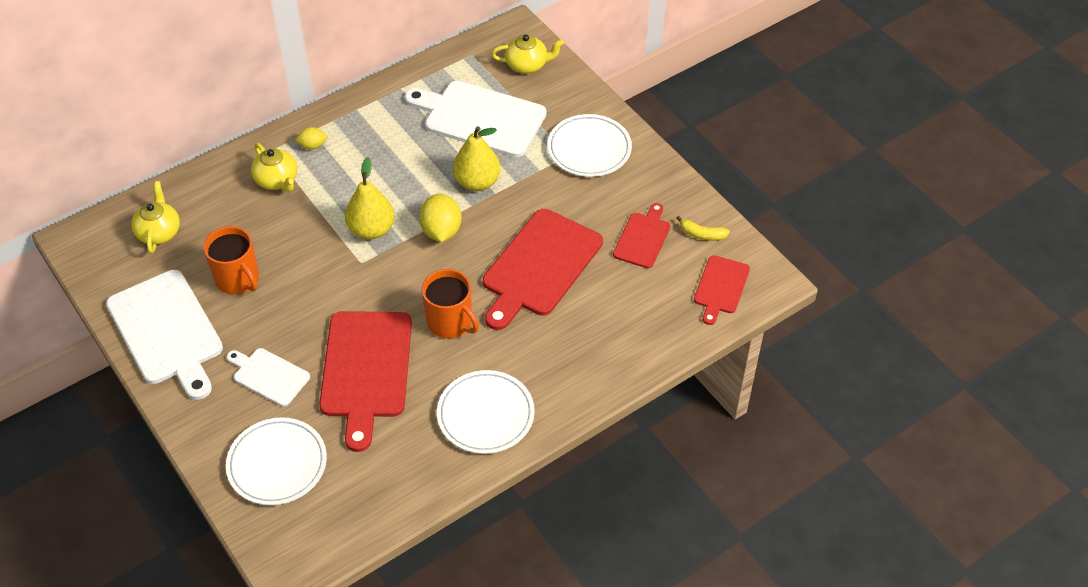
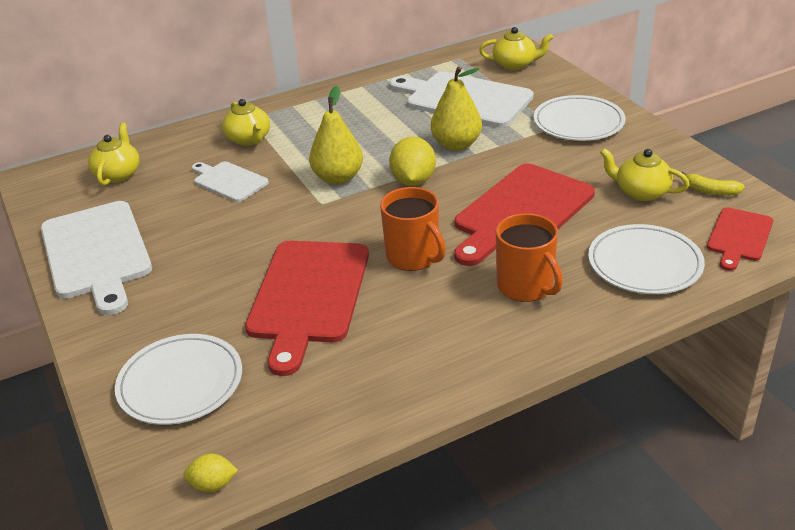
camera: 10 degrees right, 15 degrees down
(238, 279) = (186, 213): orange mug -> orange mug (526, 286)
(269, 376) = (195, 296): white cutting board -> white cutting board (228, 181)
(313, 146) = (291, 116): yellow lemon -> yellow lemon (213, 485)
(485, 414) = (446, 346): white plate -> white plate (644, 263)
(643, 238) = (641, 192): red cutting board -> yellow teapot

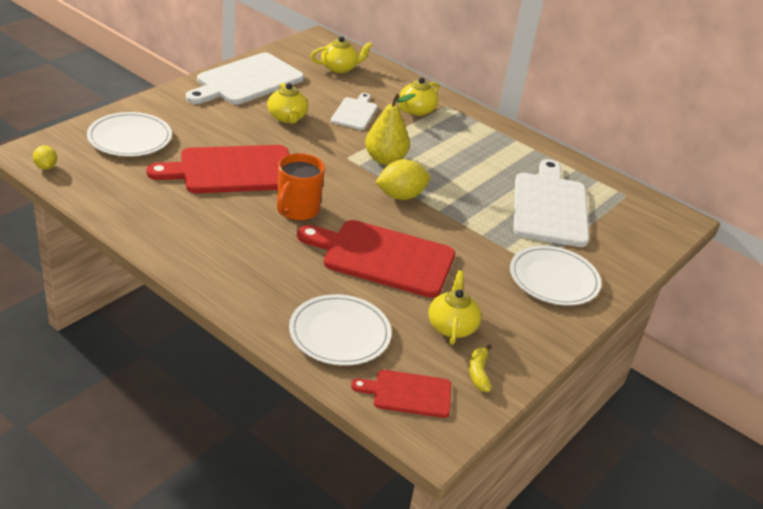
camera: 60 degrees right, 0 degrees up
(456, 145) = (469, 211): yellow pear -> none
(515, 64) = (639, 230): yellow teapot -> yellow teapot (287, 117)
(526, 286) = (281, 269): orange mug -> none

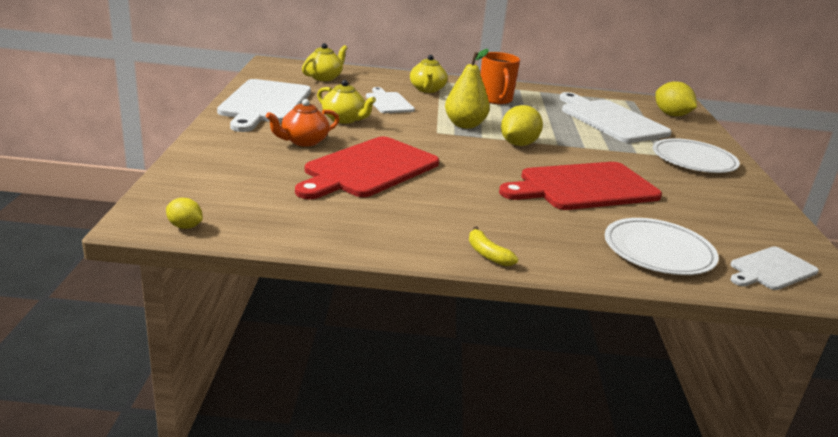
camera: 35 degrees left, 10 degrees down
(130, 138) = (232, 174): white plate -> none
(222, 127) = (303, 141): none -> orange teapot
(297, 210) = (469, 178): orange mug -> orange mug (495, 99)
(408, 393) = (771, 269): red cutting board -> white cutting board
(451, 326) = (704, 213): yellow teapot -> none
(478, 373) = (774, 234): yellow banana -> yellow banana (487, 254)
(638, 226) = (671, 115): none -> yellow lemon

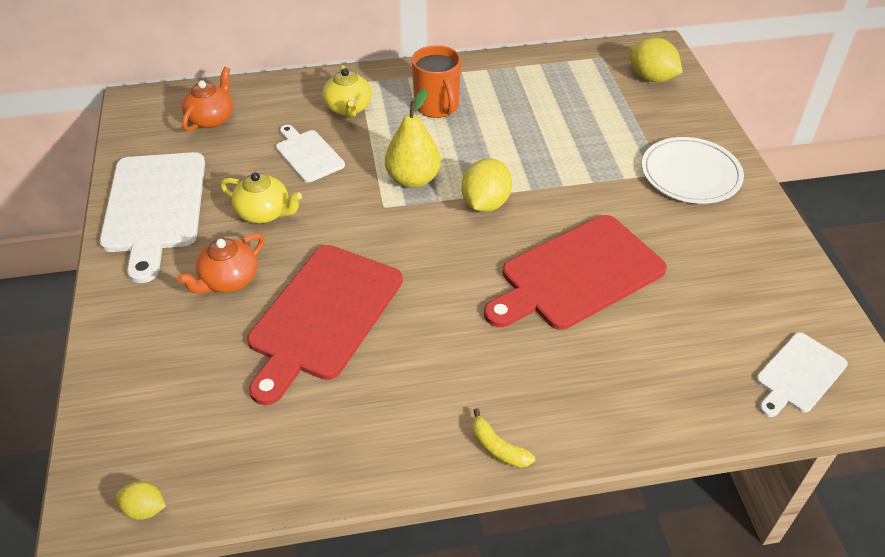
camera: 10 degrees left, 20 degrees up
(324, 77) = (211, 119): yellow teapot -> orange teapot
(610, 120) = (582, 112): white cutting board -> none
(658, 251) = (678, 379): white plate -> none

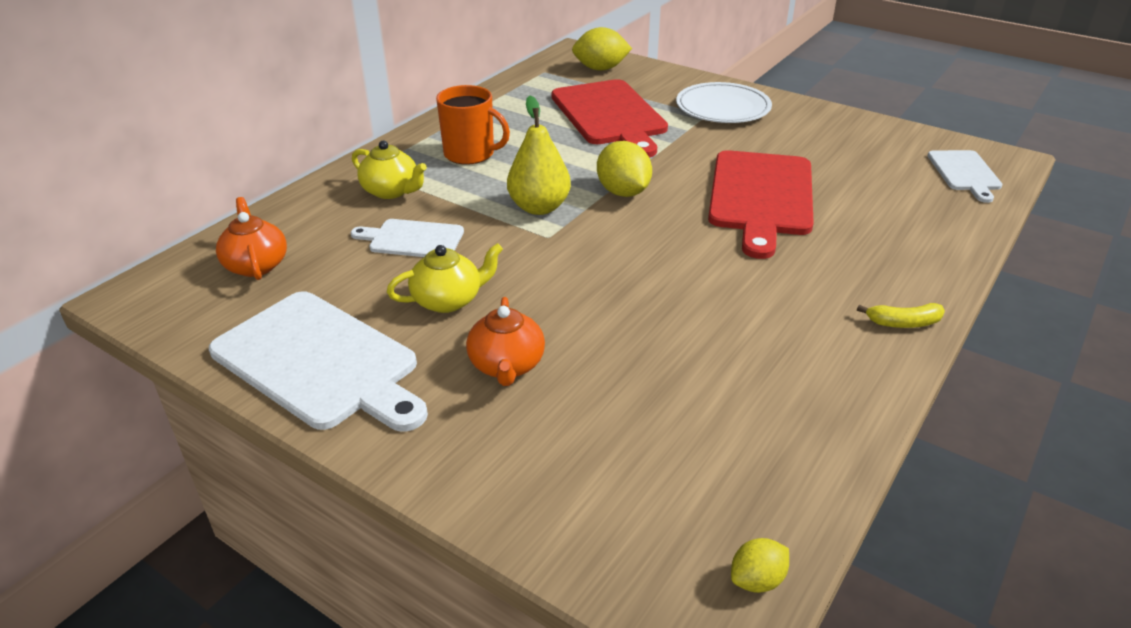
camera: 45 degrees left, 10 degrees down
(323, 316) = (637, 334): red cutting board -> red cutting board (610, 115)

